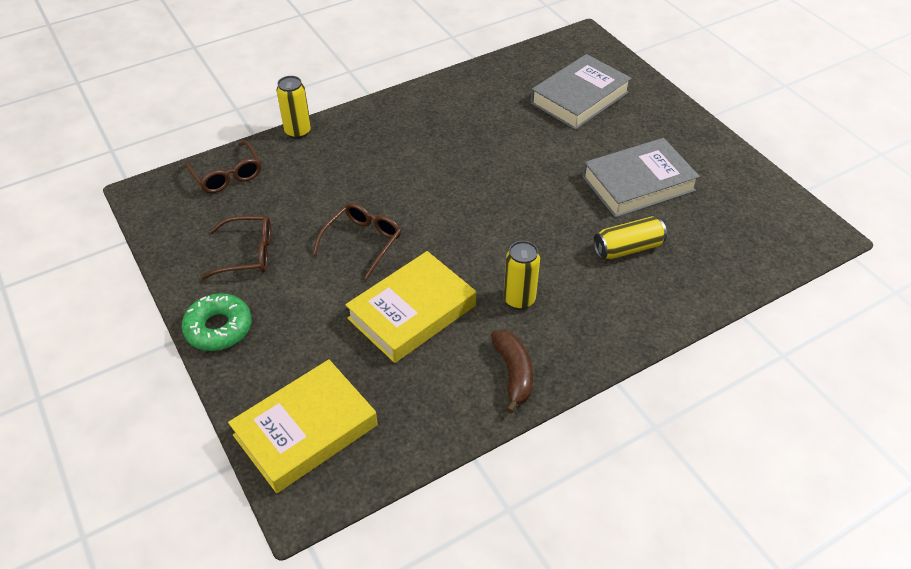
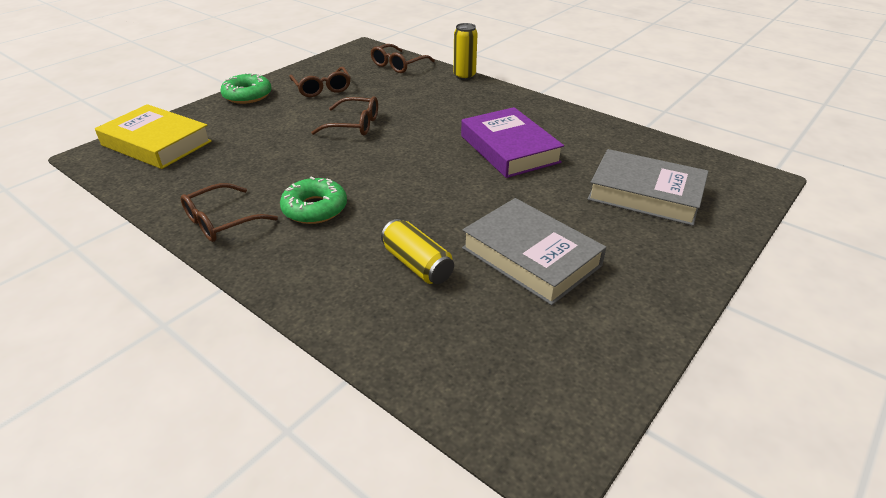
camera: 70 degrees right, 10 degrees down
(412, 312) = (283, 160): yellow book -> none
(474, 146) = (509, 149): none -> purple book
(514, 373) = (221, 221): brown banana -> brown glasses
(519, 299) = (315, 208): yellow can -> green donut

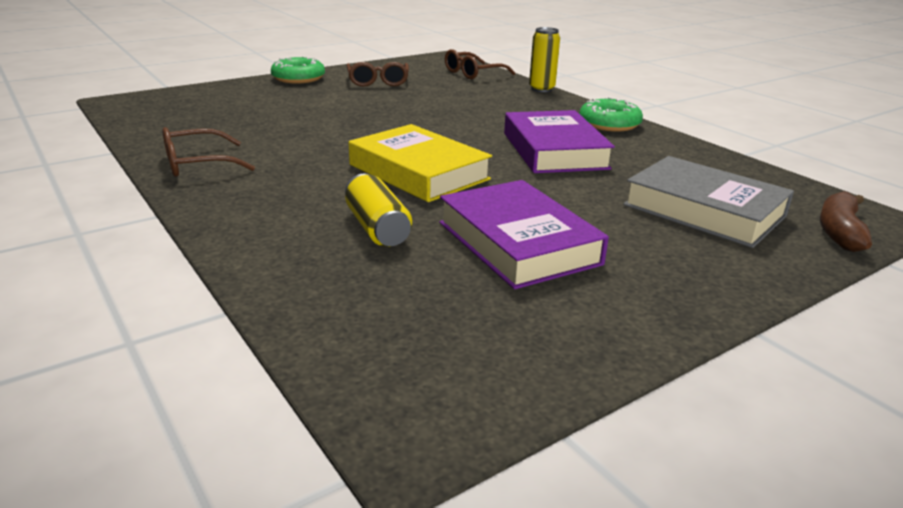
camera: 15 degrees right, 10 degrees down
(157, 143) = (183, 101): yellow book -> yellow book (419, 172)
(315, 208) = (300, 168): green donut -> green donut (609, 124)
(354, 125) = (391, 111): brown glasses -> none
(530, 257) = (517, 243): grey book -> purple book
(741, 197) = (839, 231): none -> brown banana

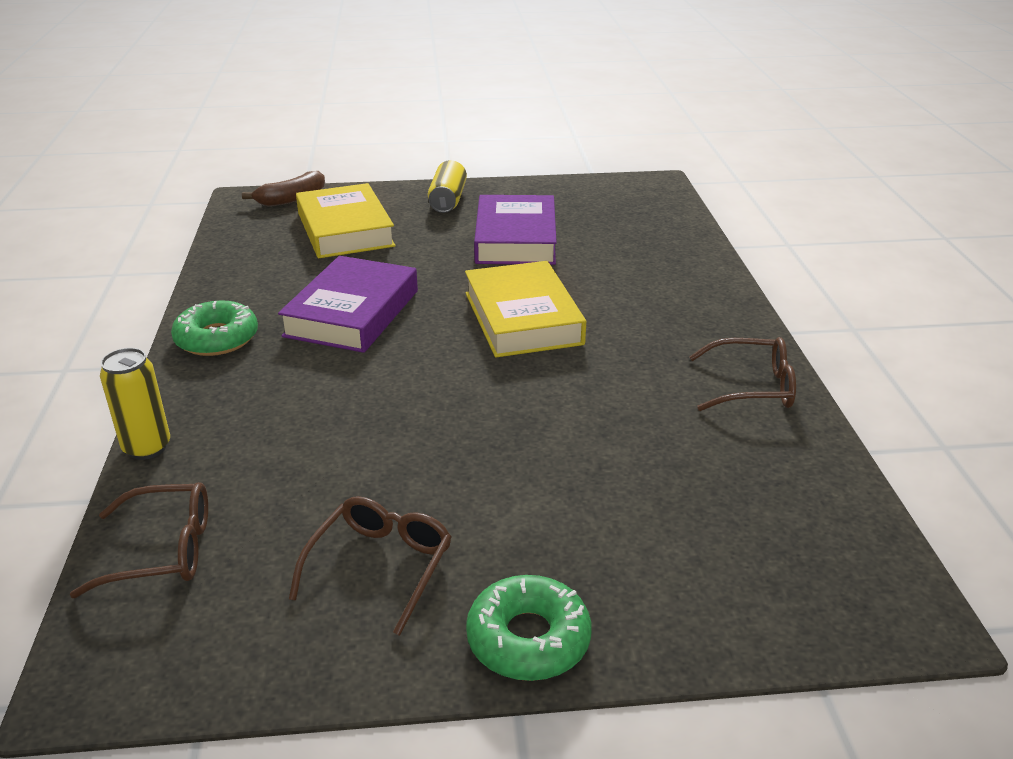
camera: 150 degrees left, 5 degrees up
(377, 228) = (606, 271): yellow can -> yellow can (448, 200)
(704, 210) = (345, 229): grey book -> yellow book

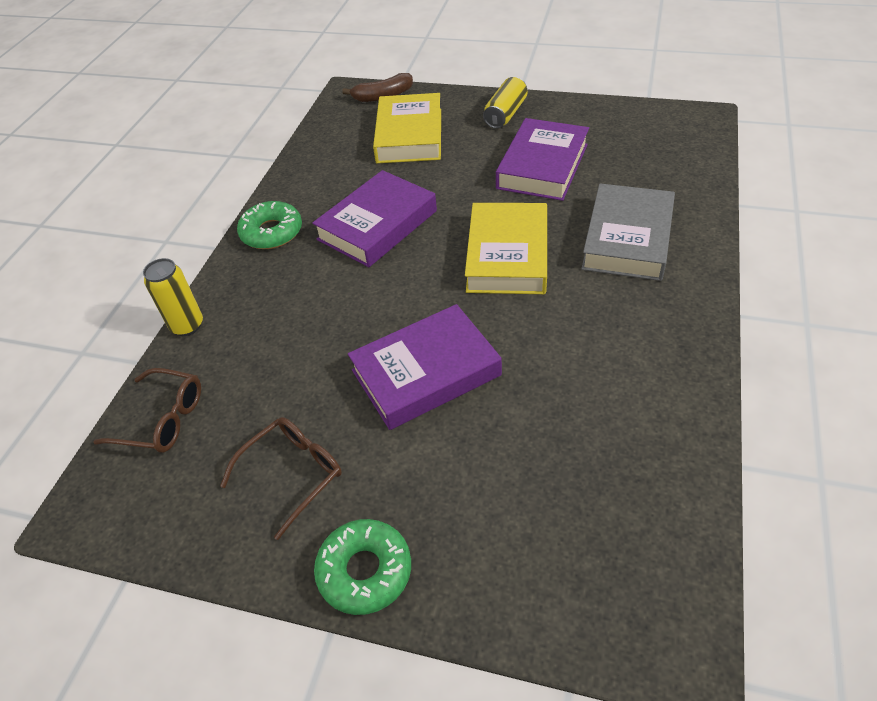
camera: 25 degrees right, 15 degrees up
(491, 436) = (425, 372): none -> purple book
(642, 286) = (627, 239): none -> grey book
(752, 387) = (669, 371): brown glasses -> none

